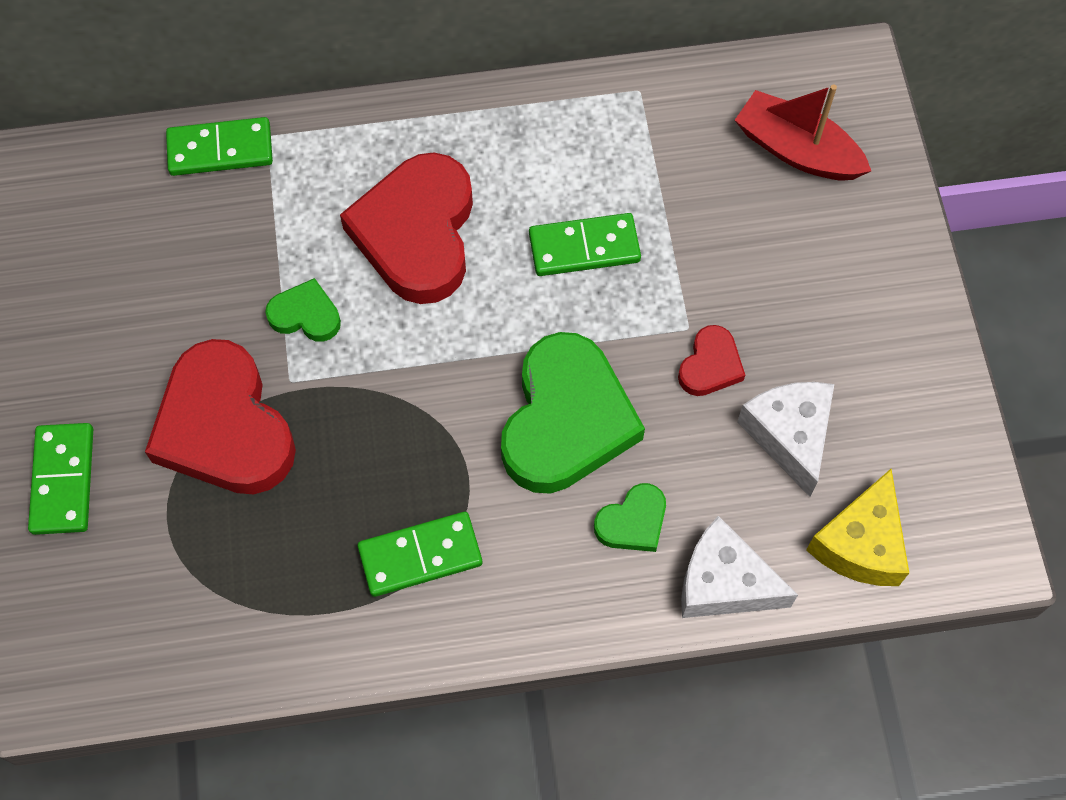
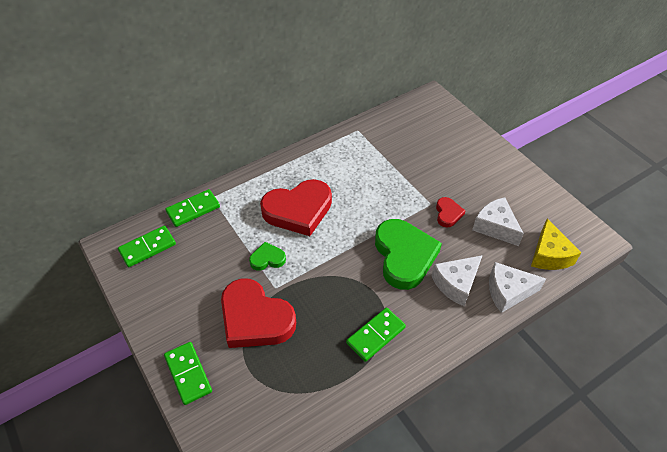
camera: 25 degrees left, 15 degrees down
(417, 233) = (298, 210): red heart -> red heart turned 90 degrees counterclockwise
(584, 247) = (370, 190): green domino -> green domino (147, 247)
(633, 522) = (456, 284): green heart -> white cheese
(797, 150) = (430, 130): red boat -> none

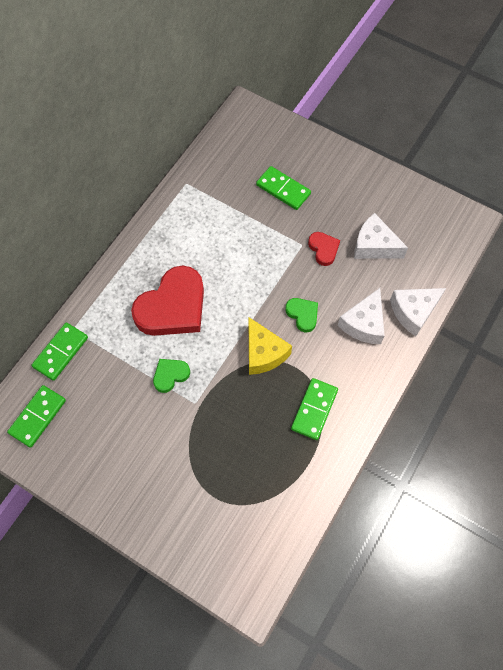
camera: 25 degrees left, 15 degrees up
(188, 374) = (159, 528): green domino -> green domino (283, 189)
(255, 318) = (192, 444): red heart -> none
(404, 256) = (302, 315): green heart -> green heart, size x0.47
(549, 255) = (435, 256): yellow cheese -> yellow cheese (264, 353)

